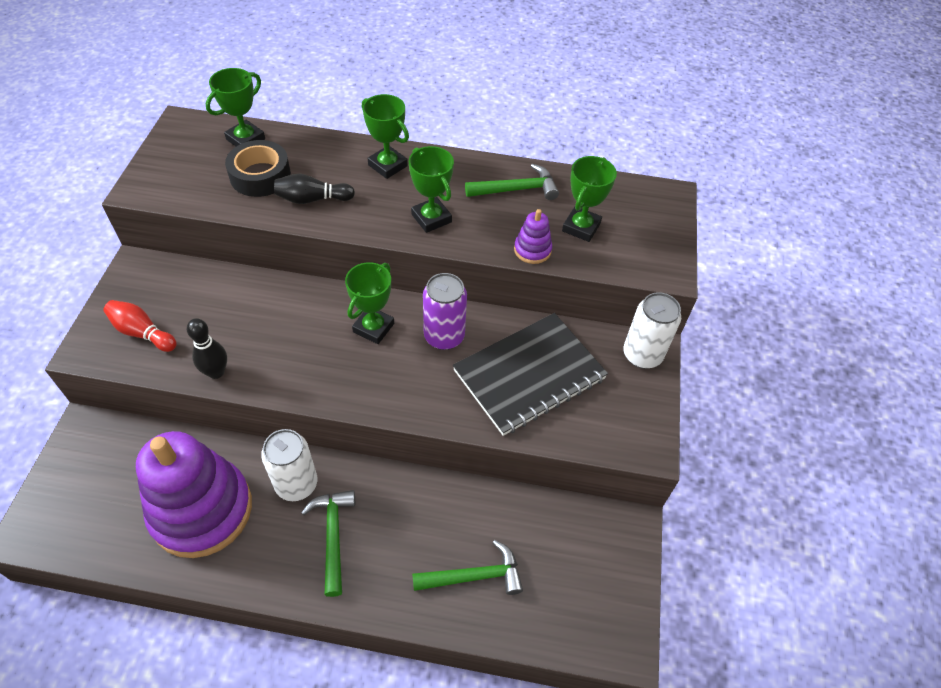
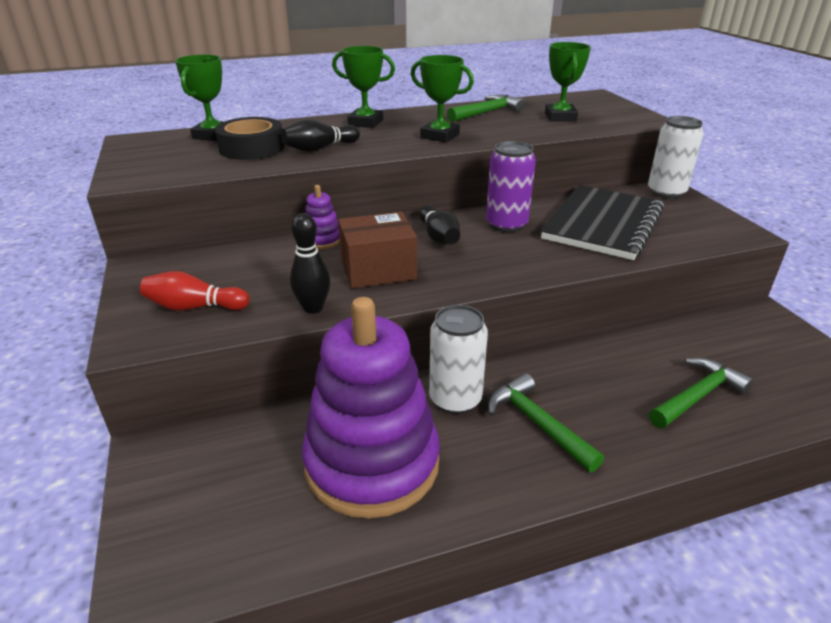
camera: 25 degrees left, 20 degrees down
(293, 349) = (378, 270): none -> brown box
(373, 328) = (438, 237): green trophy -> black bowling pin
(532, 250) = (542, 132): purple stacking toy -> purple stacking toy (322, 240)

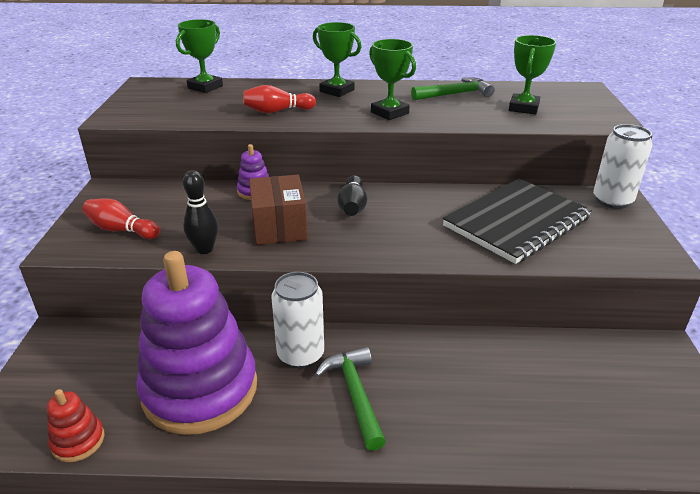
camera: 20 degrees right, 0 degrees up
(251, 148) = (225, 103): black tape -> none
(265, 562) = (78, 441): none -> red stacking toy
(320, 148) = (277, 111): black bowling pin -> red bowling pin
(378, 270) = (279, 226): brown box -> brown box turned 75 degrees clockwise
(506, 225) = (422, 206): purple can -> none
(697, 396) = (525, 410): green hammer -> none

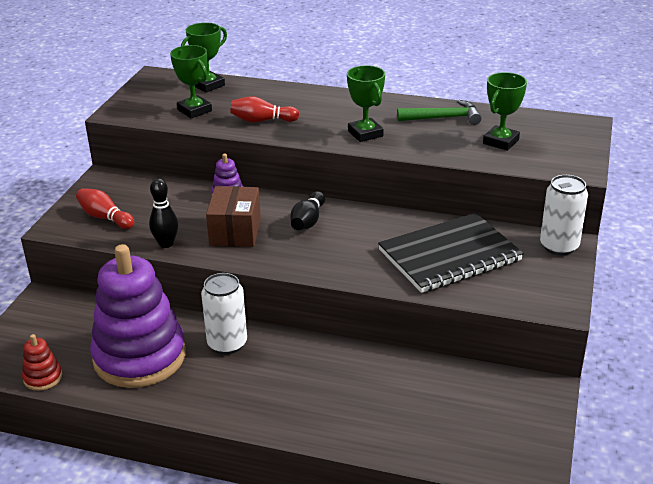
camera: 15 degrees right, 0 degrees up
(337, 91) = (329, 102): green trophy -> green trophy (194, 110)
(355, 394) = (257, 380): green hammer -> none

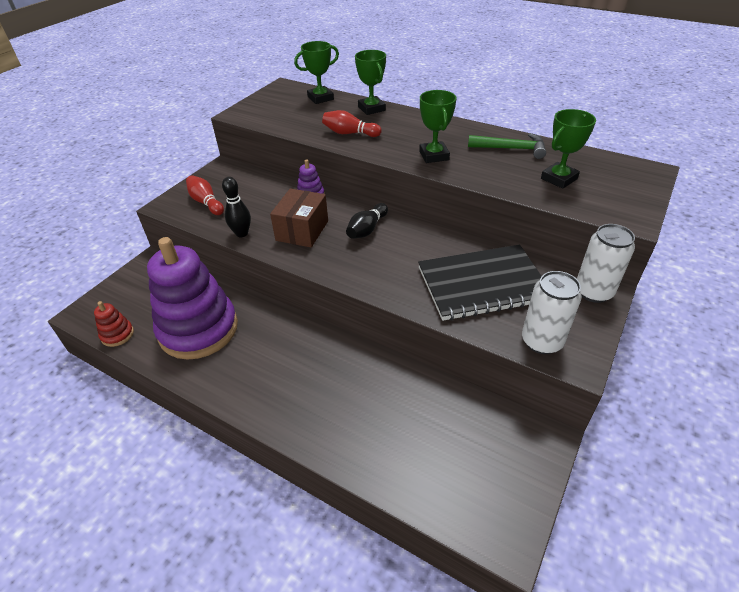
camera: 15 degrees right, 10 degrees up
(194, 110) = (299, 118): green trophy -> green trophy (371, 109)
(227, 344) = (272, 330): white can -> white can (541, 341)

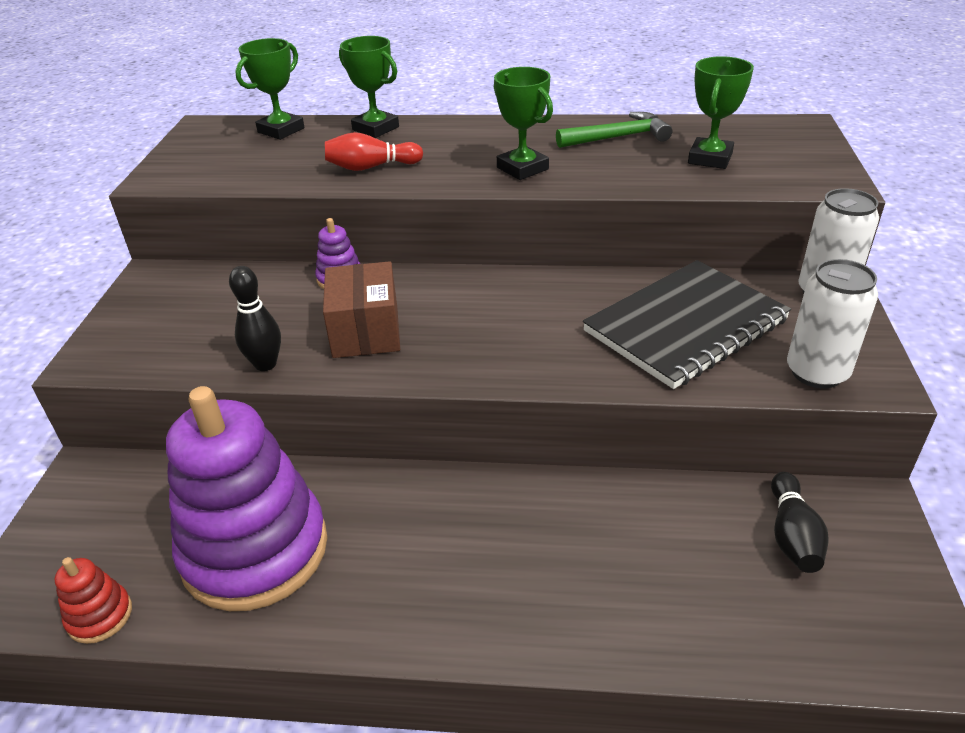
camera: 25 degrees left, 5 degrees down
(206, 202) = (163, 335): red bowling pin -> none
(367, 229) = (466, 301): black bowling pin -> black bowling pin (792, 535)

